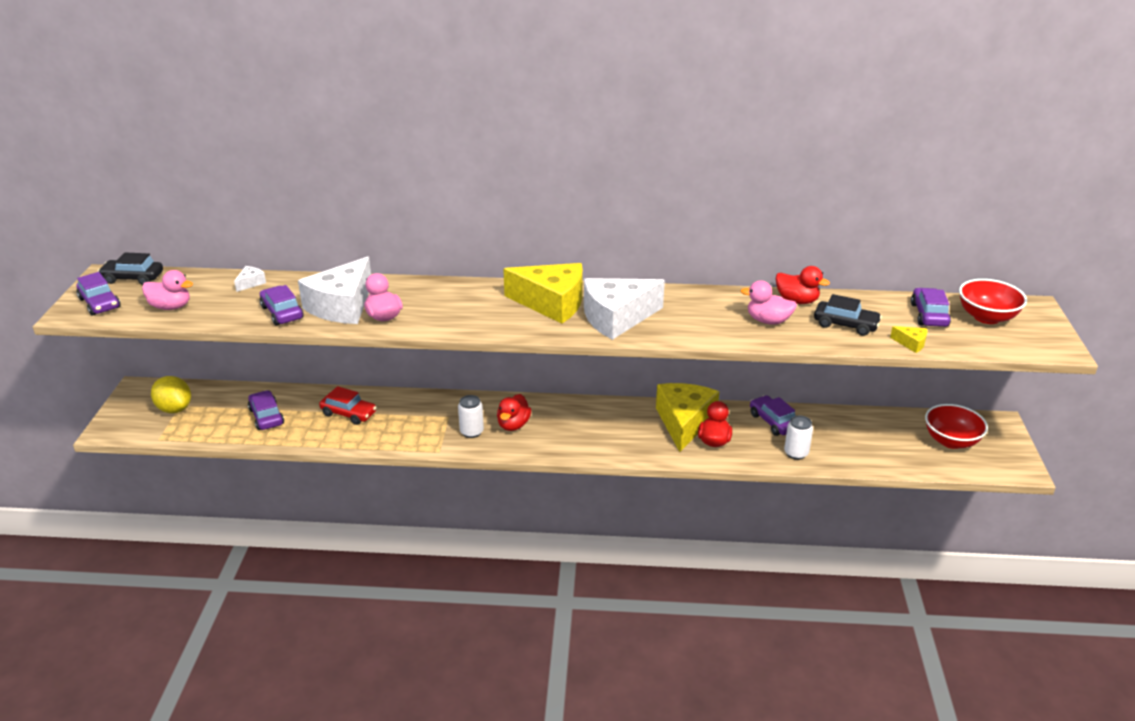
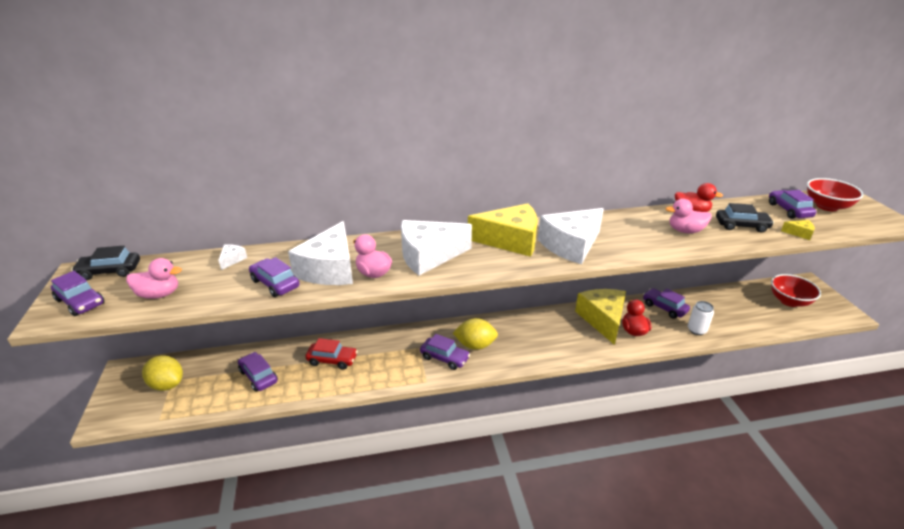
camera: 15 degrees left, 0 degrees up
(451, 307) = (428, 256): none -> white cheese
(471, 432) = (444, 358): white can -> purple car
(513, 425) = (475, 345): red duck -> yellow lemon

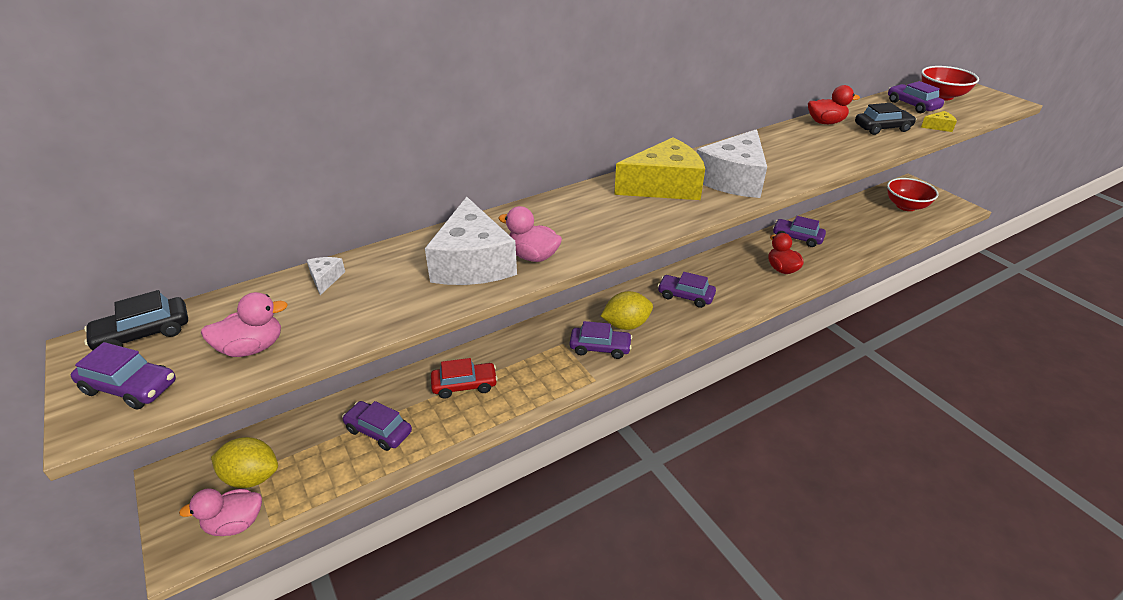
camera: 20 degrees left, 5 degrees up
(275, 283) = (413, 296): purple car -> purple car (685, 296)
(428, 256) = (583, 222): white cheese -> none
(603, 319) = (744, 264): yellow cheese -> none
(685, 231) = (834, 143): pink duck -> pink duck (235, 523)
(696, 330) = (840, 254): white can -> none

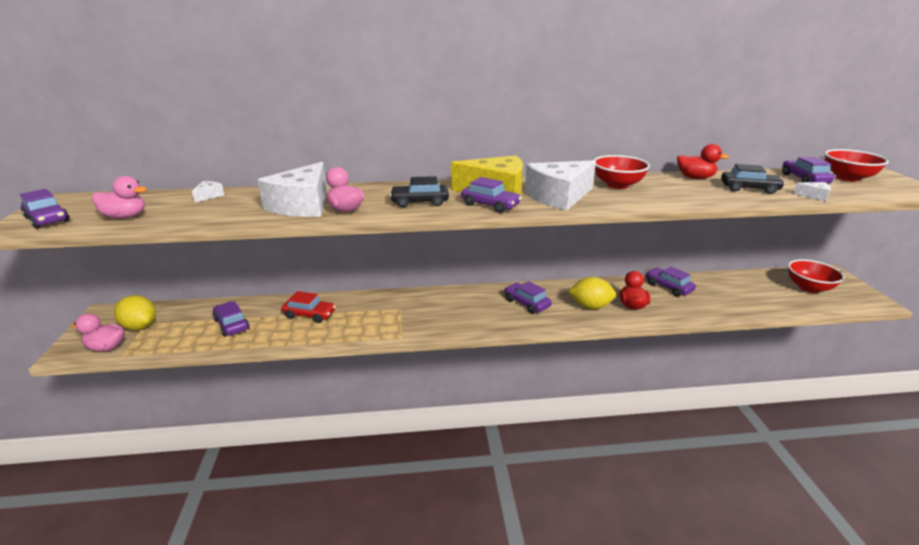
camera: 25 degrees right, 10 degrees down
(143, 334) = (87, 200): black car -> black car (419, 202)
(600, 348) = (425, 318): purple car -> purple car (490, 205)
(626, 325) = (460, 309): yellow lemon -> yellow lemon (590, 306)
(769, 148) = (617, 185): none -> red bowl
(938, 127) = (814, 196): yellow cheese -> white cheese

